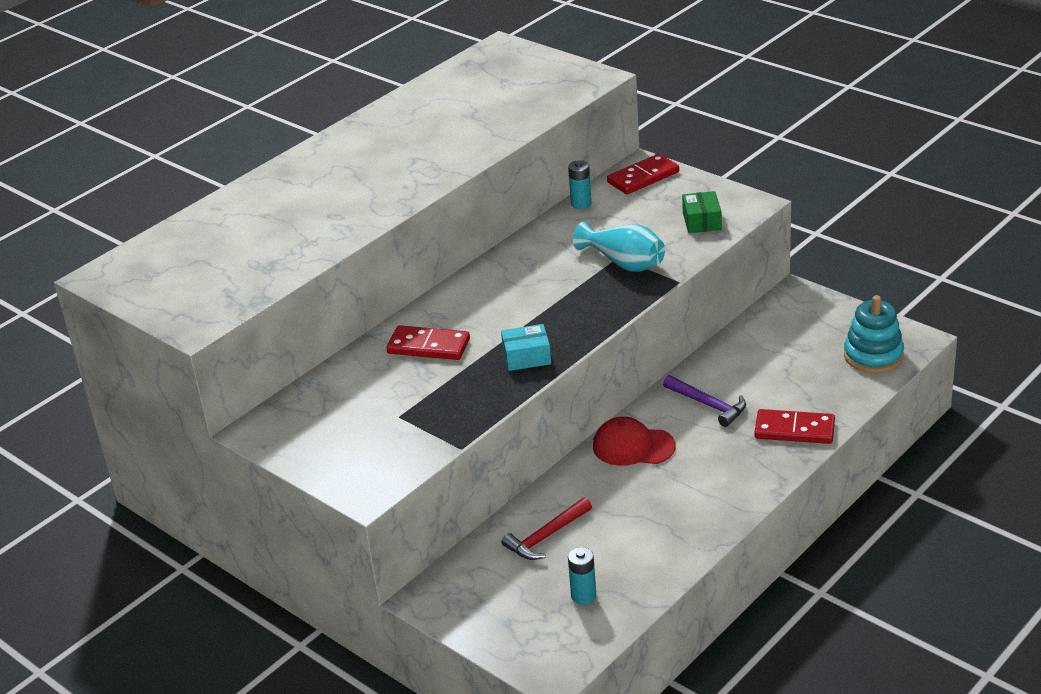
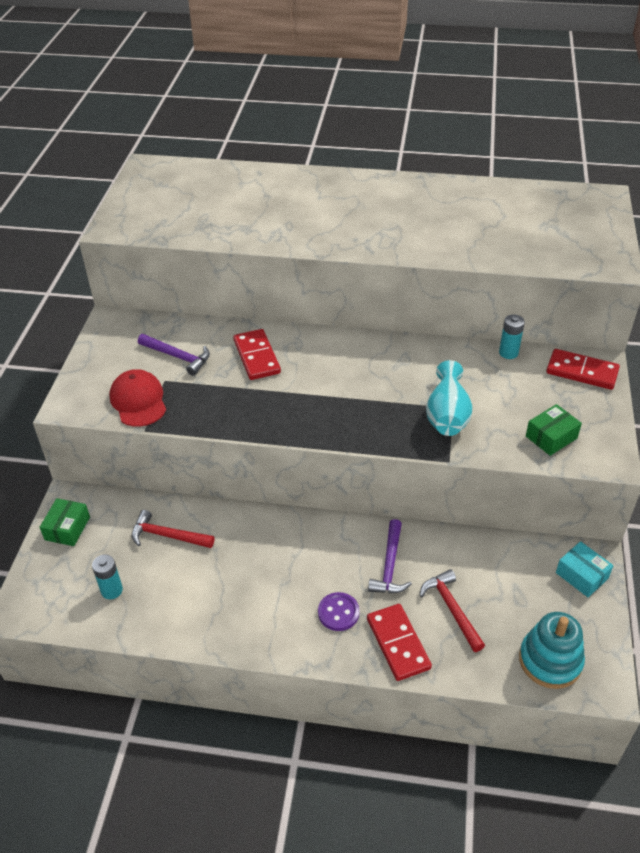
camera: 55 degrees right, 10 degrees up
(371, 398) = (177, 357): none -> purple hammer
(468, 609) = (67, 528): none -> green box
(527, 357) = (278, 415): turquoise box -> turquoise box (581, 575)
(633, 446) = (304, 539): red cap -> red cap (138, 401)
(734, 453) = (338, 612): none -> purple button
(783, 387) = (452, 609): none -> red hammer

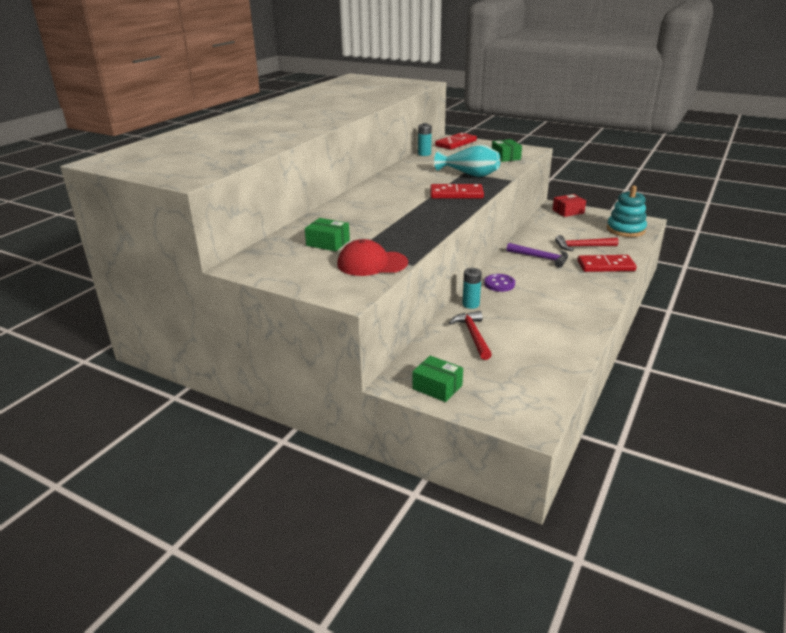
camera: 70 degrees left, 15 degrees down
(112, 590) = (524, 369): turquoise battery -> turquoise battery (470, 304)
(167, 535) = (473, 335): red hammer -> red hammer turned 135 degrees clockwise
(177, 357) = (328, 243): purple hammer -> green box
(256, 357) = (358, 216): red domino -> red domino (456, 194)
(338, 612) = (575, 280): purple button -> purple button (499, 284)
(581, 575) = (568, 211): turquoise box -> red box

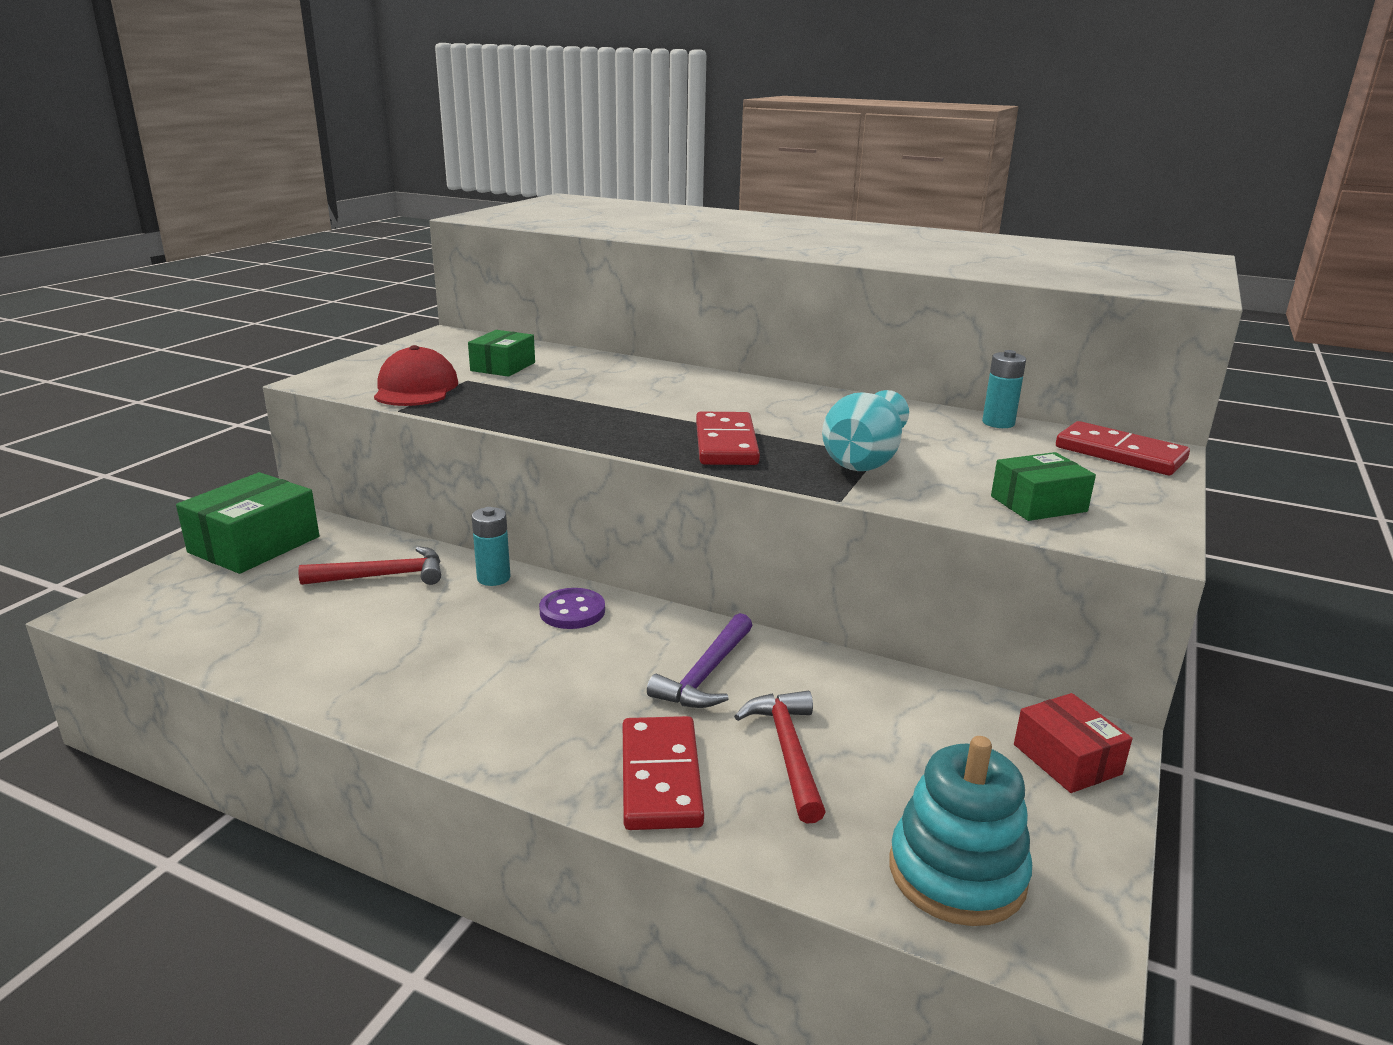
camera: 85 degrees right, 5 degrees down
(437, 387) = (254, 544): green box -> green box, size x1.62

